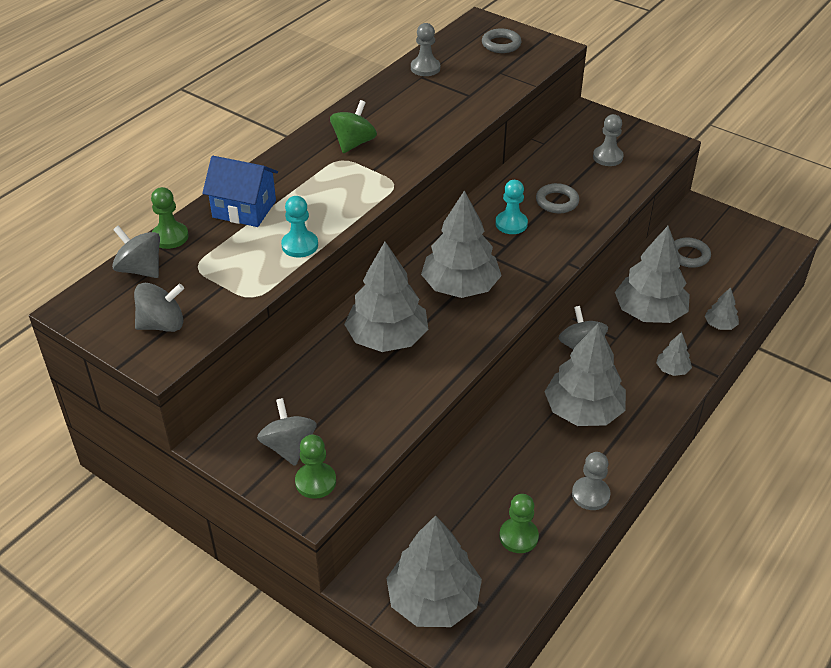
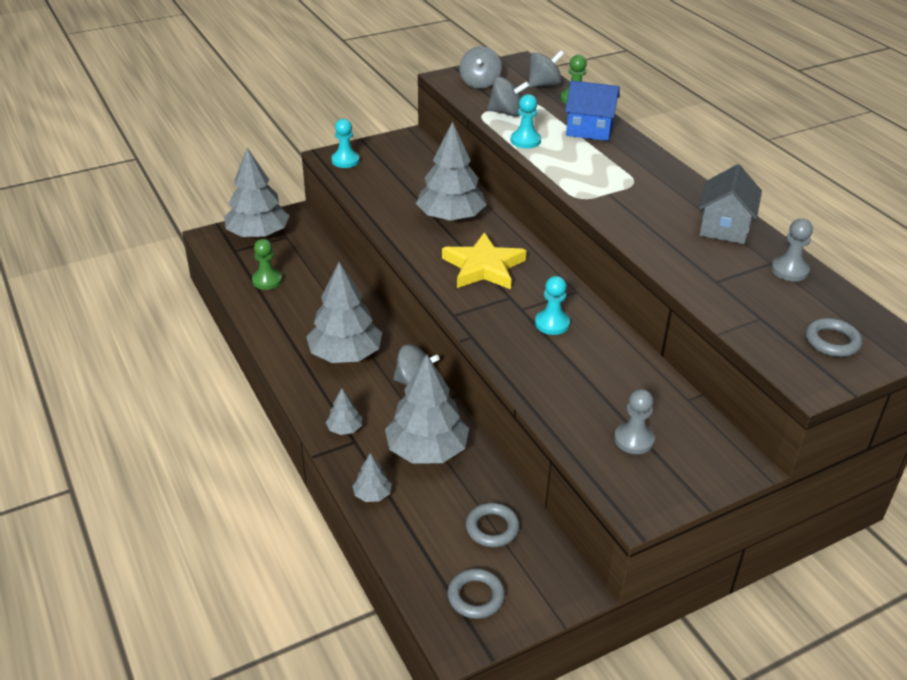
camera: 115 degrees right, 5 degrees down
(244, 209) = (589, 129): blue house -> blue house turned 60 degrees clockwise
(289, 447) = (382, 158): grey spinning top -> grey spinning top (506, 113)
(315, 482) = (345, 161): green pawn -> turquoise pawn
(354, 143) = (658, 194): green spinning top -> none
(384, 103) = (724, 227): none -> grey house
(460, 286) = (483, 267): grey tree -> yellow star
(557, 202) = (570, 366): grey ring -> grey ring (476, 596)
(590, 494) = (267, 325): grey pawn -> none

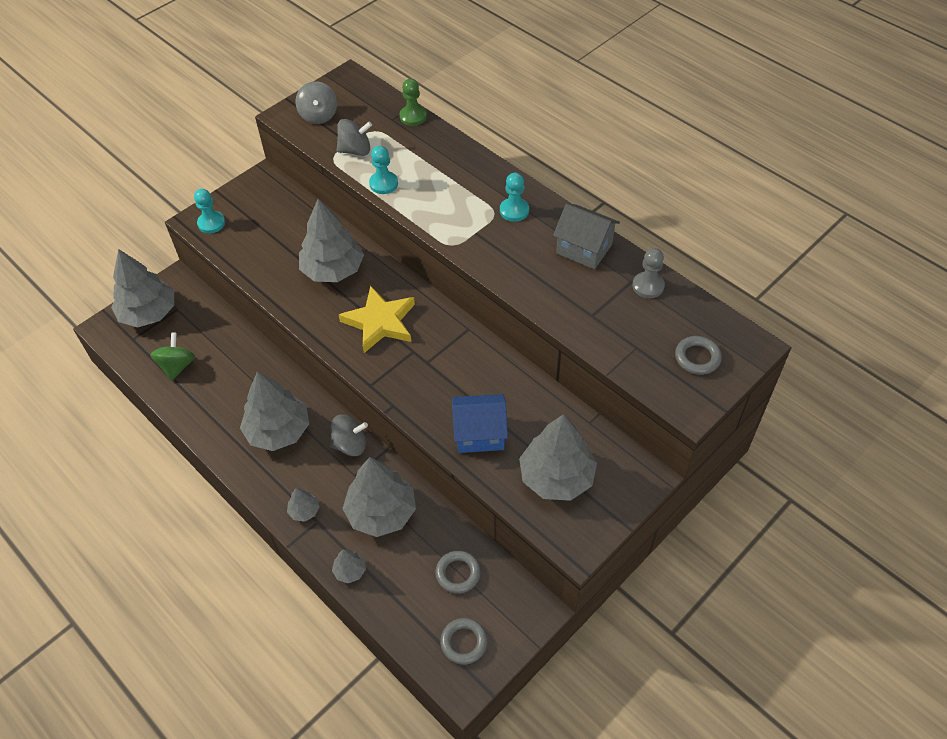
camera: 15 degrees left, 15 degrees up
(267, 280) = (177, 366): green pawn -> green spinning top
(544, 85) = (380, 104): grey spinning top -> none
(552, 323) = (457, 371): turquoise pawn -> turquoise pawn (514, 211)
(589, 129) = (437, 154): blue house -> blue house (479, 434)
(634, 439) = (556, 477): grey pawn -> grey tree
(724, 227) = (584, 249): grey house -> grey house turned 60 degrees counterclockwise

